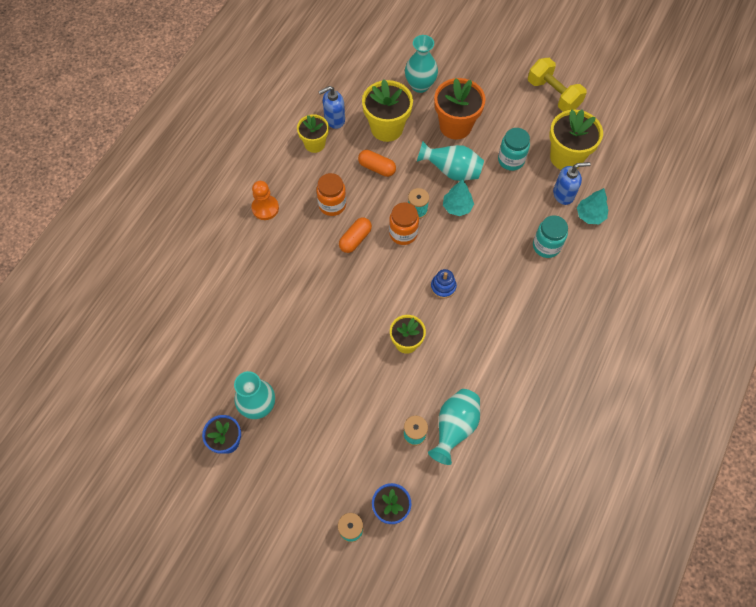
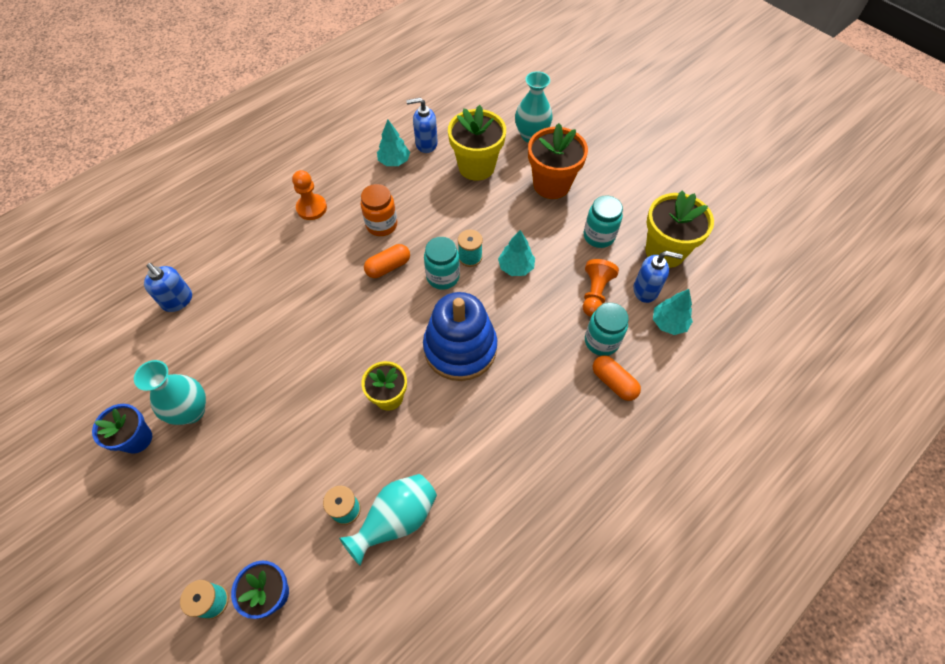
camera: 20 degrees right, 5 degrees down
(195, 324) = (178, 300): none -> blue soap dispenser
(314, 144) = (394, 161): yellow flower pot -> turquoise tree
(377, 168) = (447, 202): orange capsule -> orange capsule (614, 382)
(403, 233) = (443, 277): orange jar -> turquoise jar
(443, 287) = (460, 348): blue stacking toy -> blue stacking toy, size x2.34
(451, 171) = (526, 228): turquoise vase -> none
(526, 209) = (595, 293): none -> orange pawn
(553, 94) = (676, 183): yellow dumbbell -> none

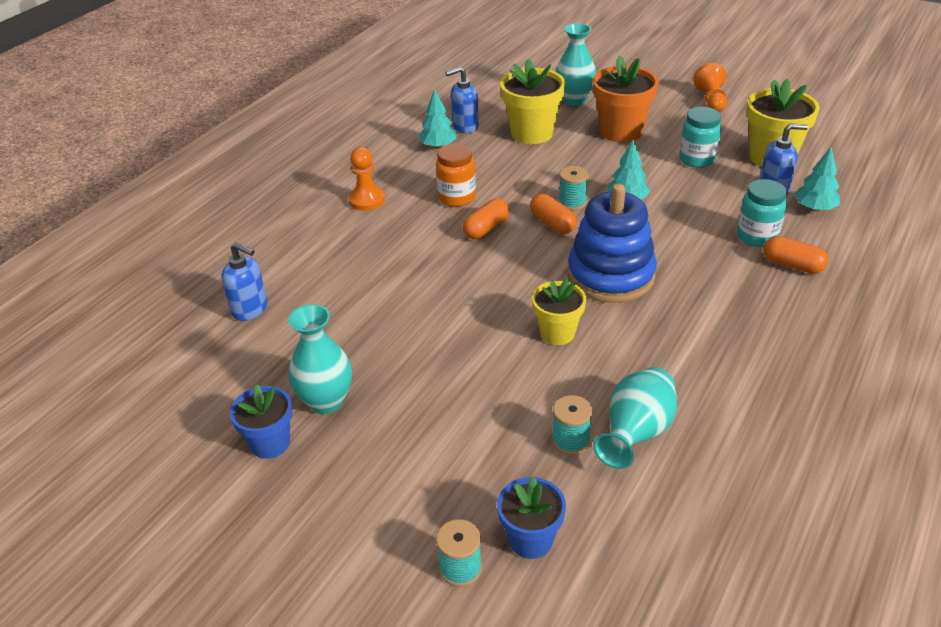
camera: 15 degrees left, 20 degrees down
(443, 277) = (552, 223): turquoise jar -> orange capsule
(595, 293) = (724, 202): orange pawn -> orange pawn (711, 100)

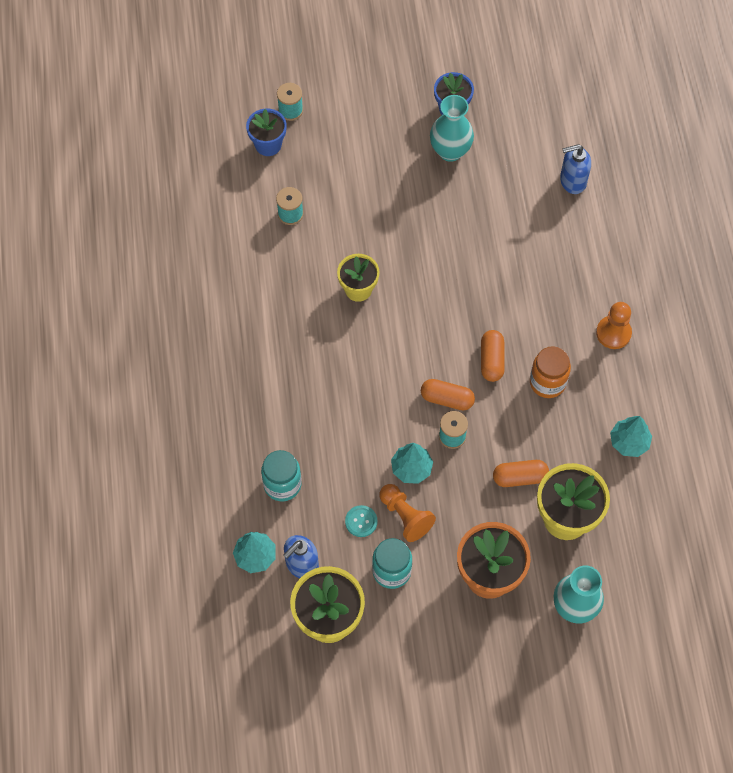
camera: 140 degrees right, 25 degrees up
(465, 126) = (635, 488): blue soap dispenser -> none
(610, 275) = (362, 367): blue stacking toy -> none
(635, 434) = (257, 241): turquoise vase -> none
(700, 190) = (361, 521): none -> turquoise button
(711, 100) = (442, 697): orange pawn -> orange pawn (405, 516)
(792, 265) = (239, 464): orange capsule -> orange capsule (519, 477)

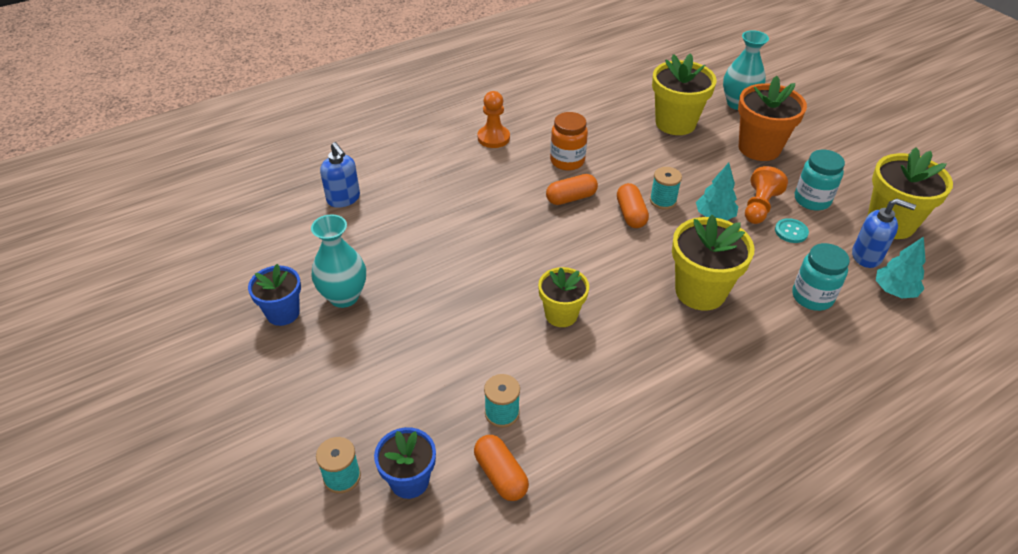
camera: 115 degrees left, 20 degrees down
(331, 402) = (700, 291): none -> yellow flower pot
(519, 477) = (664, 154): orange capsule -> orange capsule (501, 475)
(629, 442) = (585, 109): turquoise tree -> none

